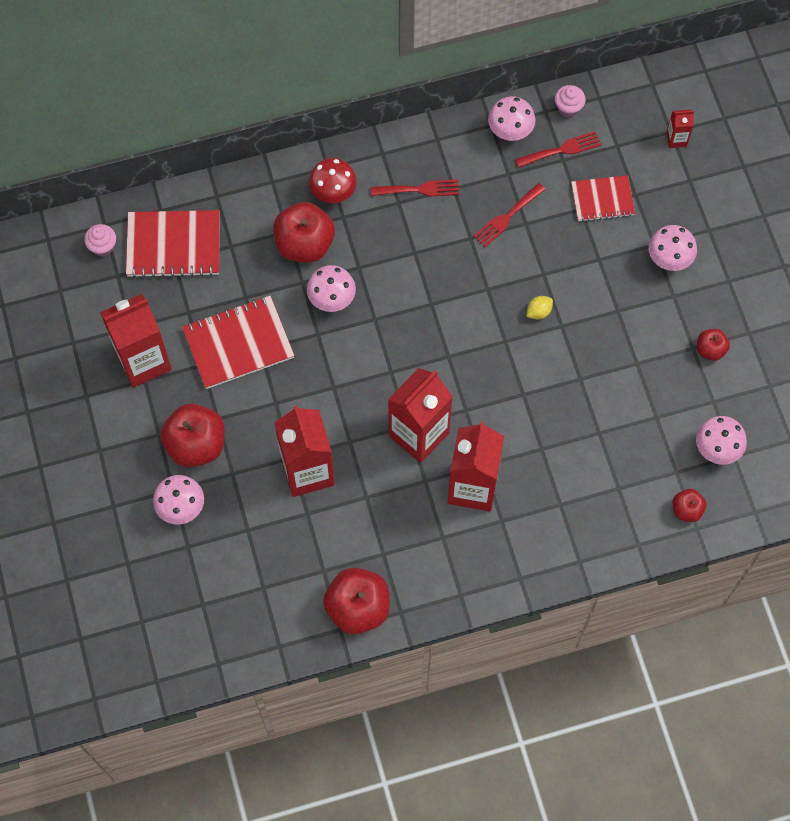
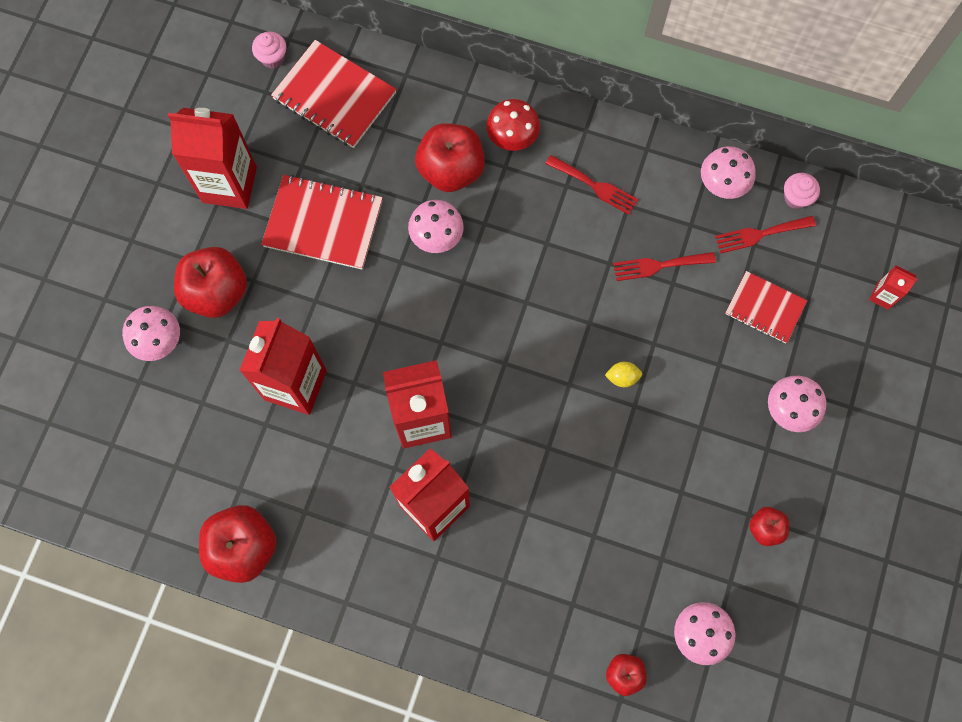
camera: 35 degrees right, 5 degrees up
(562, 150) = (760, 234): red fork -> red fork turned 150 degrees clockwise

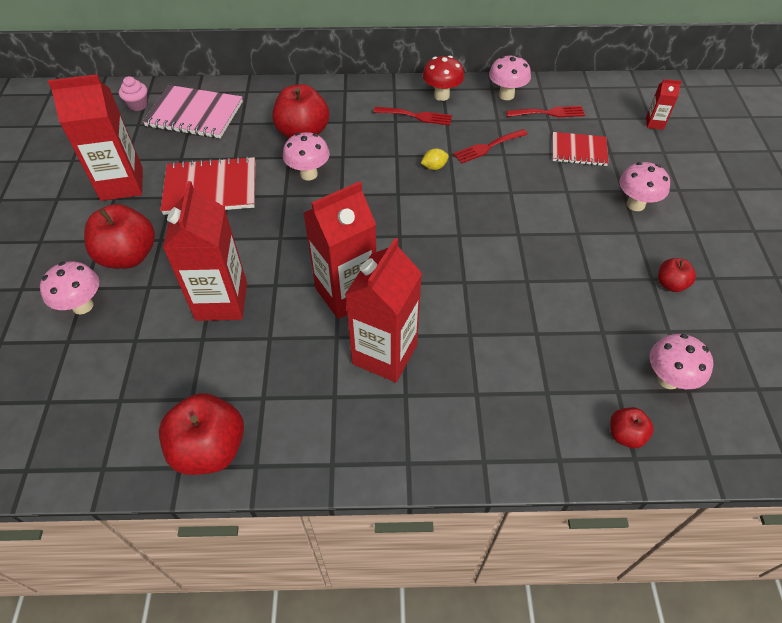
camera: 20 degrees left, 20 degrees down
(334, 96) = (195, 114): red notebook -> pink notebook
(512, 140) = (342, 106): red mushroom -> red mushroom (441, 95)
(622, 377) = (498, 219): yellow lemon -> yellow lemon (434, 167)
(760, 234) = (549, 113): red fork -> red fork turned 150 degrees counterclockwise
(796, 198) = (560, 89): pink cupcake -> none

